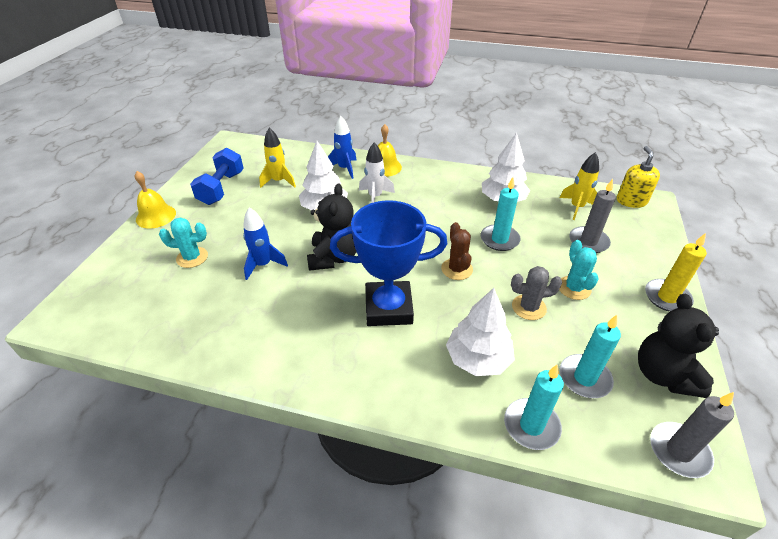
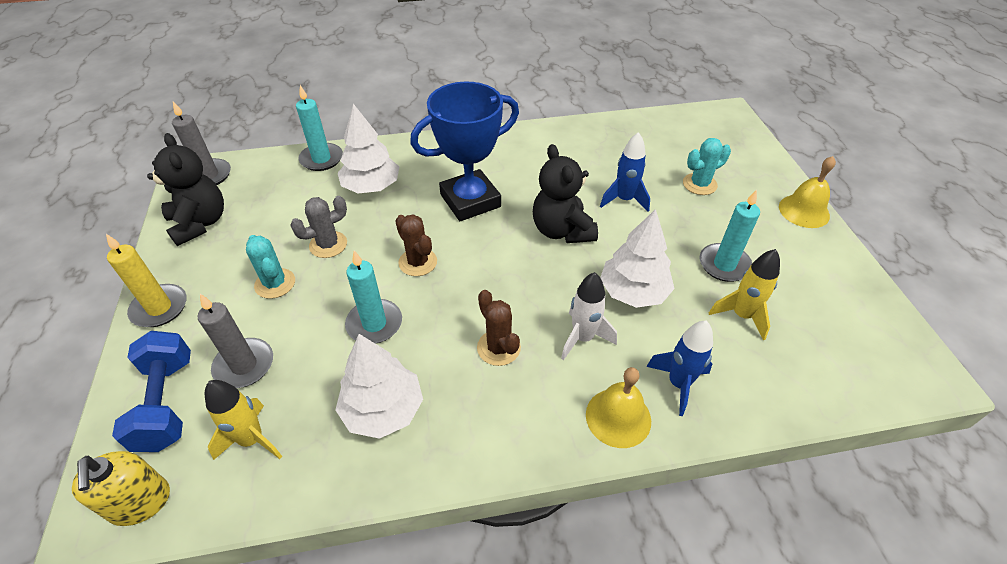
camera: 155 degrees right, 5 degrees up
(221, 188) = (795, 274): blue dumbbell -> blue dumbbell (167, 403)
(426, 206) = (498, 348): none -> brown cactus
(584, 378) = (275, 200): turquoise candle -> turquoise candle (724, 265)

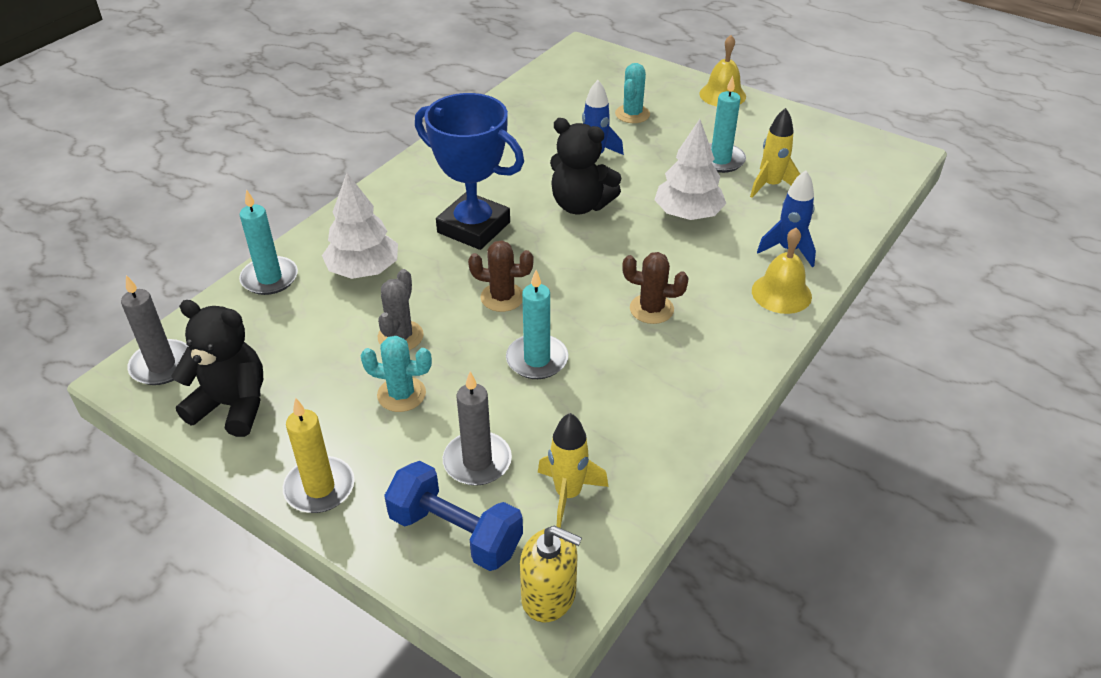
camera: 45 degrees left, 5 degrees down
(383, 410) = (632, 403): white tree -> none
(470, 201) = (473, 227): blue trophy -> blue trophy turned 75 degrees counterclockwise
(583, 338) = (696, 264): white rocket -> none

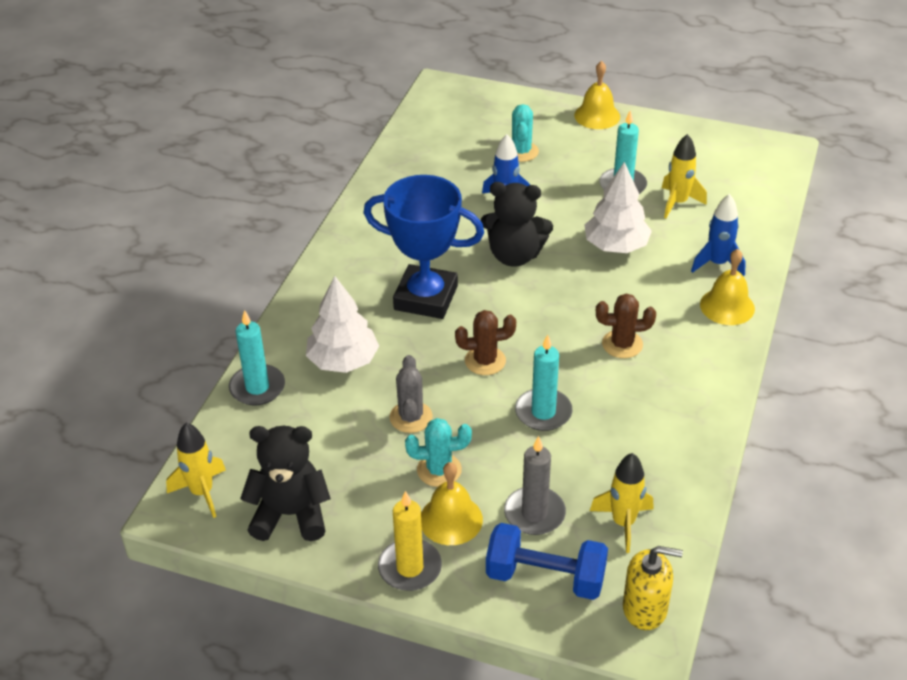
camera: 15 degrees left, 0 degrees up
(162, 365) = (202, 492): grey candle -> yellow rocket
(387, 447) = (451, 519): none -> yellow bell

